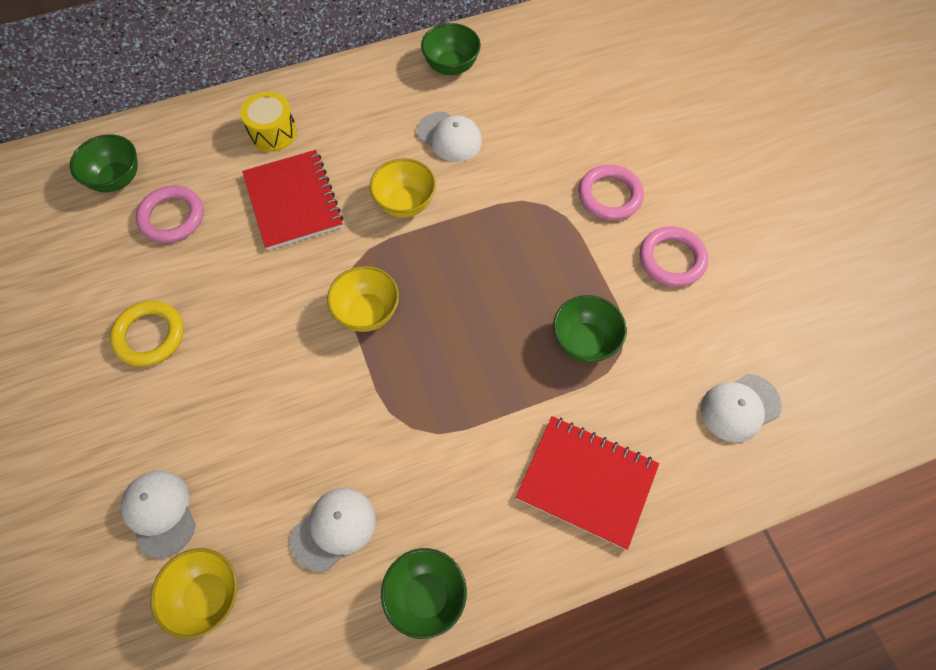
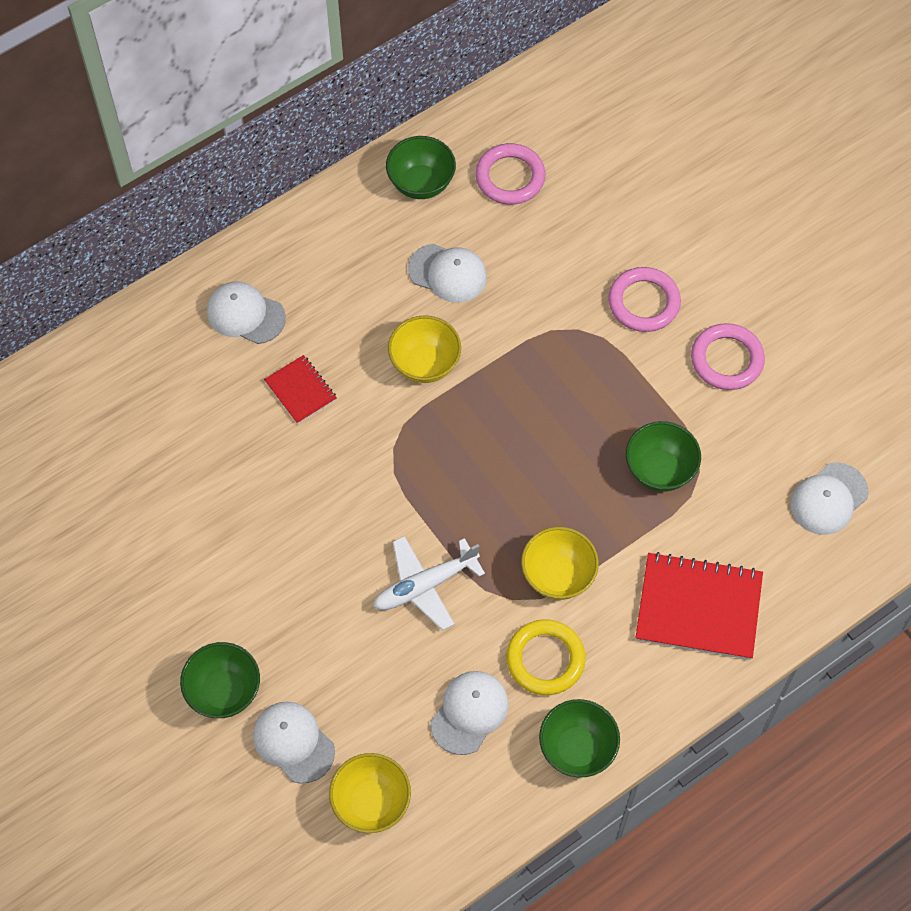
camera: 15 degrees left, 0 degrees up
(116, 179) = (90, 412): green bowl -> green bowl (224, 691)
(149, 335) = (206, 575): yellow ring -> yellow ring (545, 659)
(172, 217) = (172, 441): pink ring -> pink ring (510, 177)
(273, 133) = (245, 314): yellow drum -> white cap
(293, 201) = (301, 390): red notebook -> red notebook, size x0.54
(336, 394) = (425, 586): none -> white plane
(367, 312) = (426, 494): yellow bowl -> yellow bowl (558, 576)

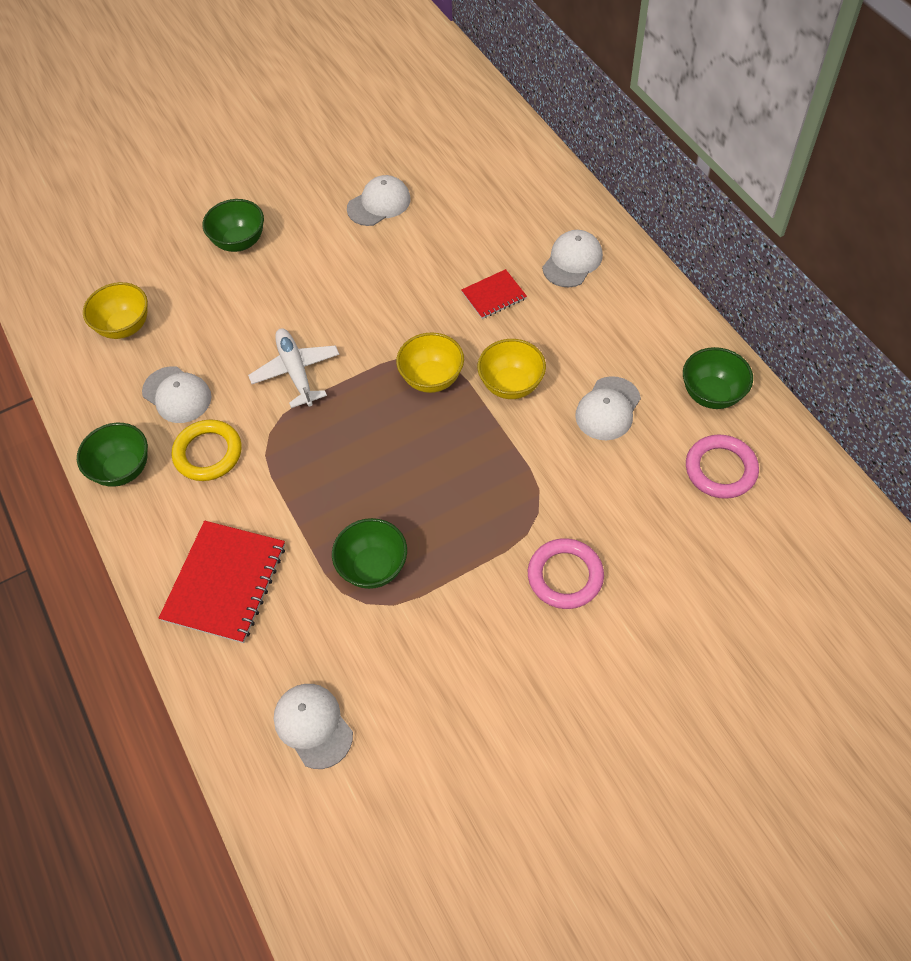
camera: 100 degrees right, 5 degrees down
(293, 742) = (187, 281): white cap -> white cap (379, 204)
(558, 576) = (283, 470): yellow bowl -> yellow bowl (432, 378)
(727, 359) = (490, 648): pink ring -> none

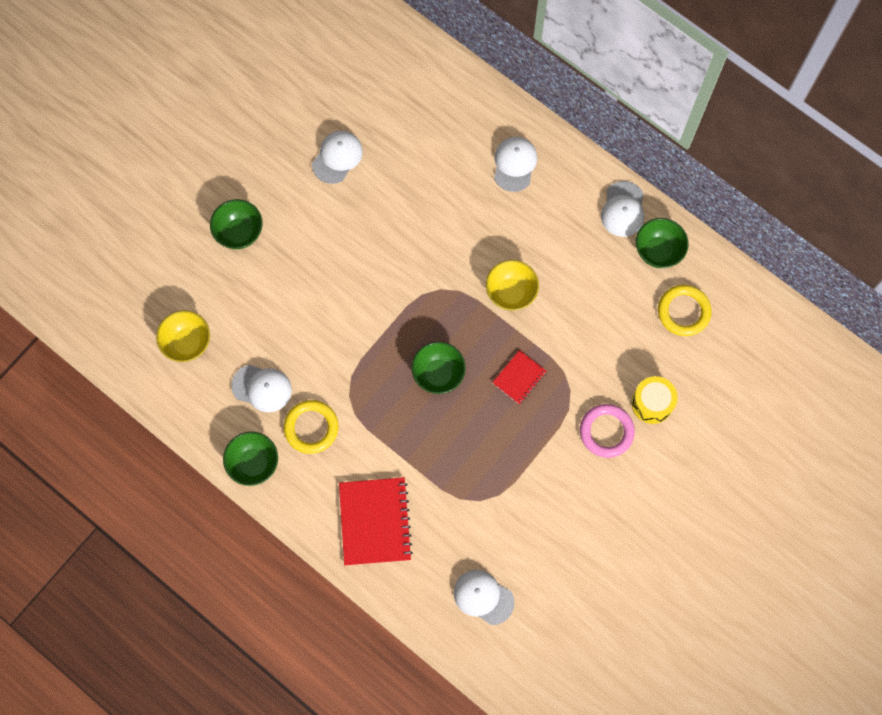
camera: 25 degrees left, 15 degrees up
(296, 372) = (344, 337): white plane -> none
(373, 567) = (473, 472): green bowl -> green bowl (438, 374)
(432, 378) = (450, 307): yellow bowl -> none
(494, 295) = (466, 217): red notebook -> red notebook (519, 377)
(608, 409) = (588, 289): white cap -> white cap (623, 209)
(639, 562) = (652, 403): none -> yellow drum
(720, 469) = (683, 311): pink ring -> yellow ring

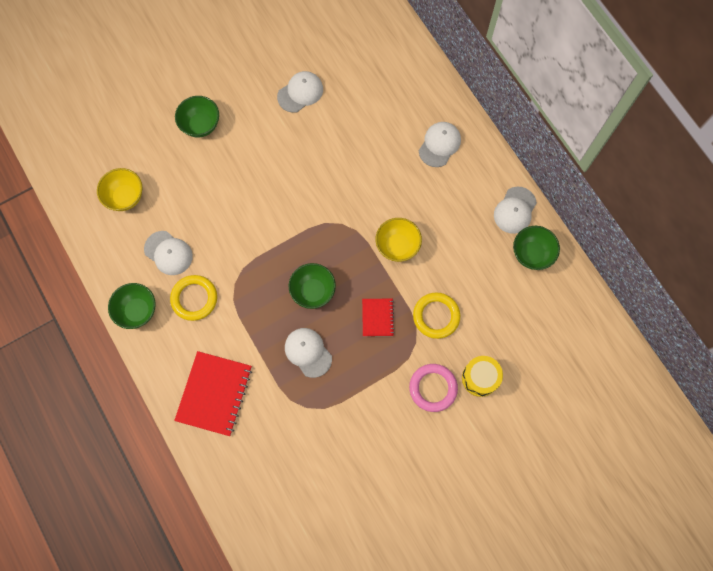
camera: 20 degrees right, 0 degrees up
(483, 597) = (278, 489): white cap -> white cap (308, 352)
(519, 377) = (377, 317): red notebook -> red notebook turned 60 degrees counterclockwise
(683, 311) = (535, 311): yellow ring -> yellow ring (436, 316)

